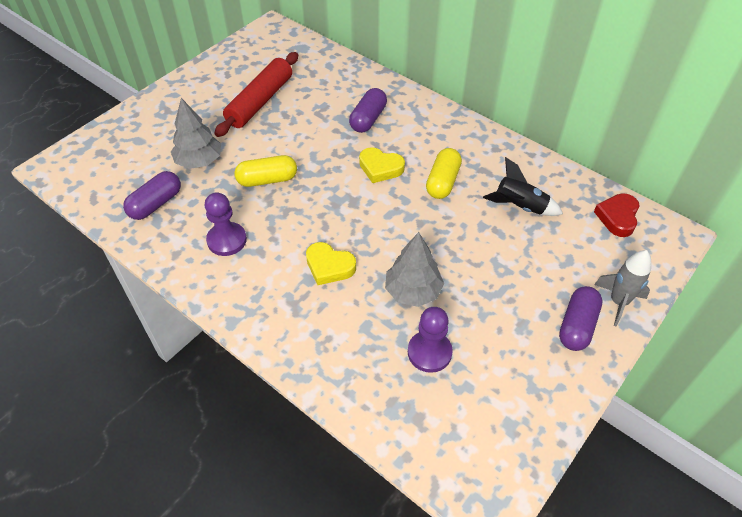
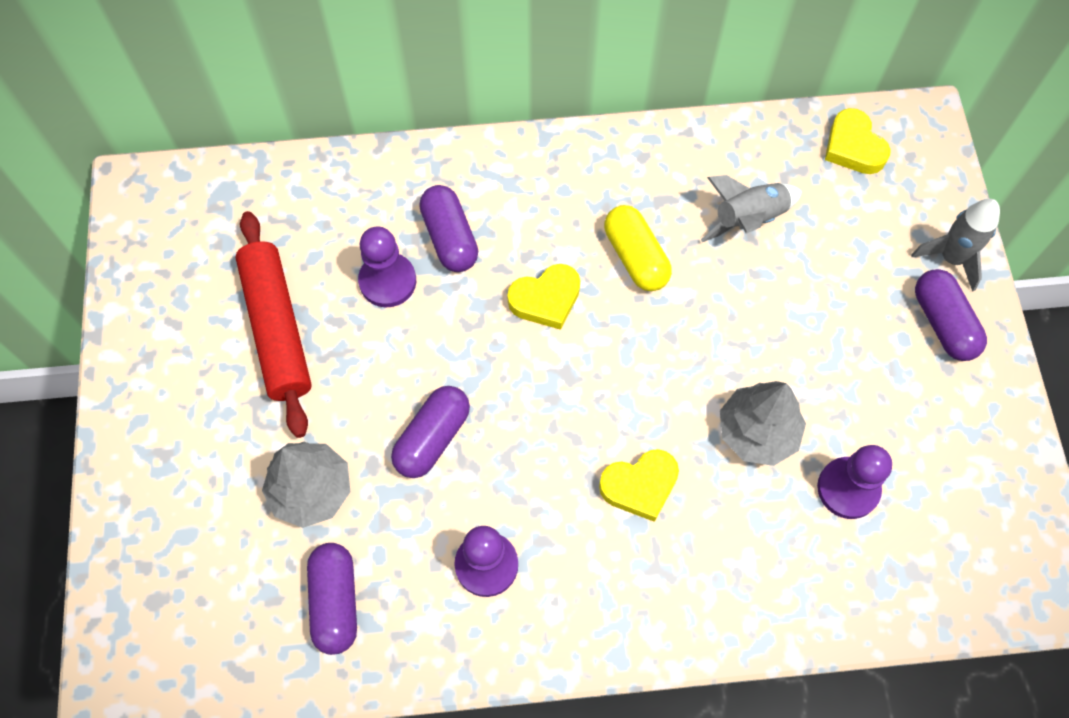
camera: 45 degrees left, 15 degrees up
(267, 180) = (432, 438): yellow capsule -> purple capsule
(323, 116) = (387, 281): none -> purple pawn
(520, 207) = (749, 219): black rocket -> grey rocket
(617, 217) = (853, 147): red heart -> yellow heart

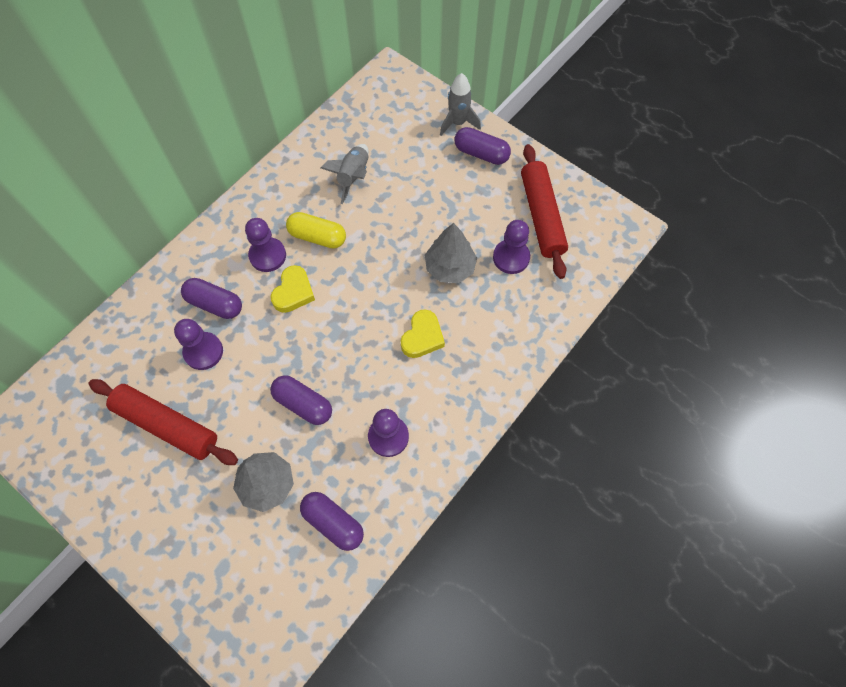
camera: 45 degrees left, 0 degrees up
(432, 438) = (303, 404): purple capsule -> purple capsule turned 45 degrees counterclockwise
(558, 231) = (267, 255): none -> purple pawn
(853, 147) = (369, 107): yellow heart -> none
(943, 471) = (541, 216): none -> red rolling pin

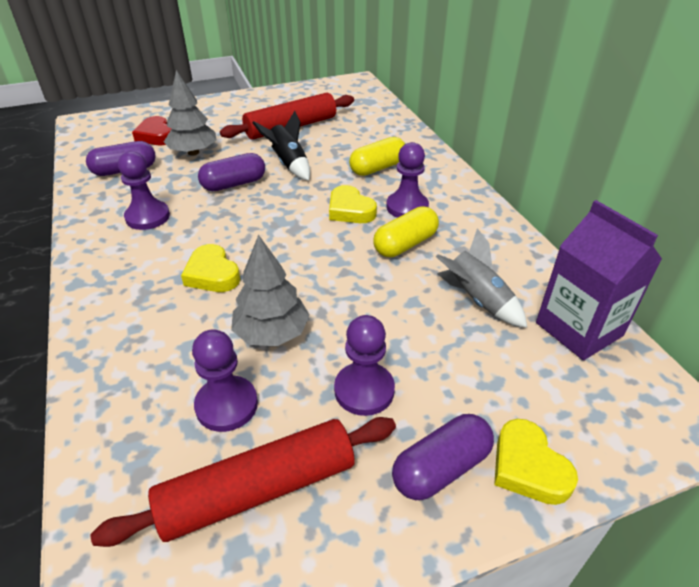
camera: 120 degrees right, 25 degrees down
(203, 351) = (336, 153): purple pawn -> purple pawn (364, 390)
(215, 304) = (377, 168): purple capsule -> yellow capsule
(244, 380) = (289, 164): none -> black rocket
(252, 553) = (156, 136): none -> red heart
(349, 123) = (579, 329): none -> purple carton
(458, 123) = (528, 467): grey rocket -> yellow heart
(541, 216) = (258, 489): red rolling pin -> red rolling pin turned 45 degrees counterclockwise

